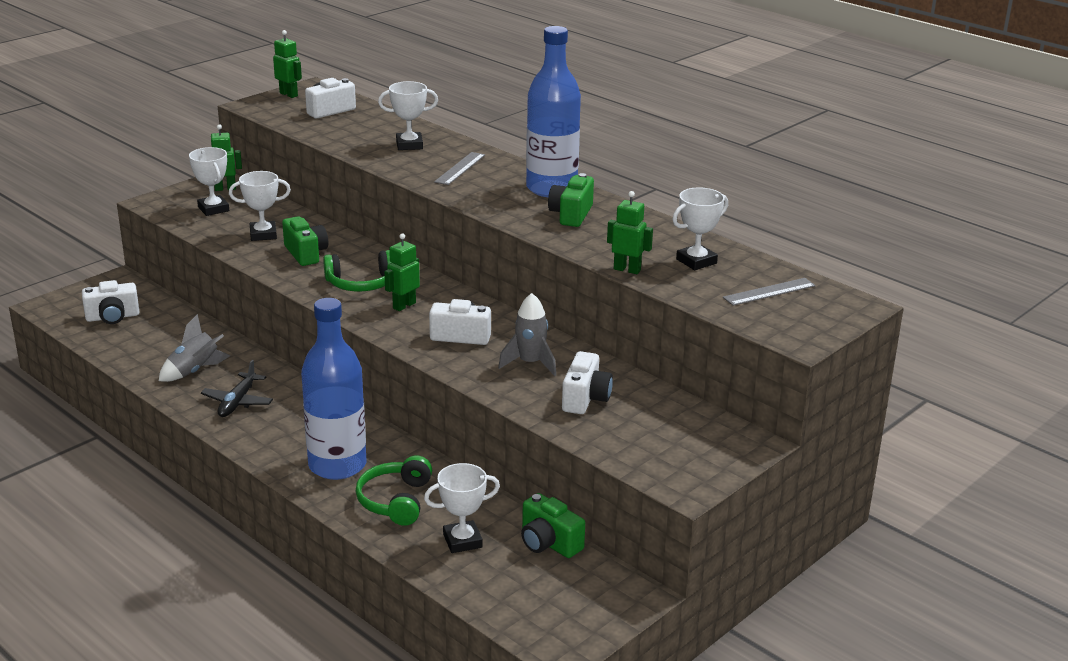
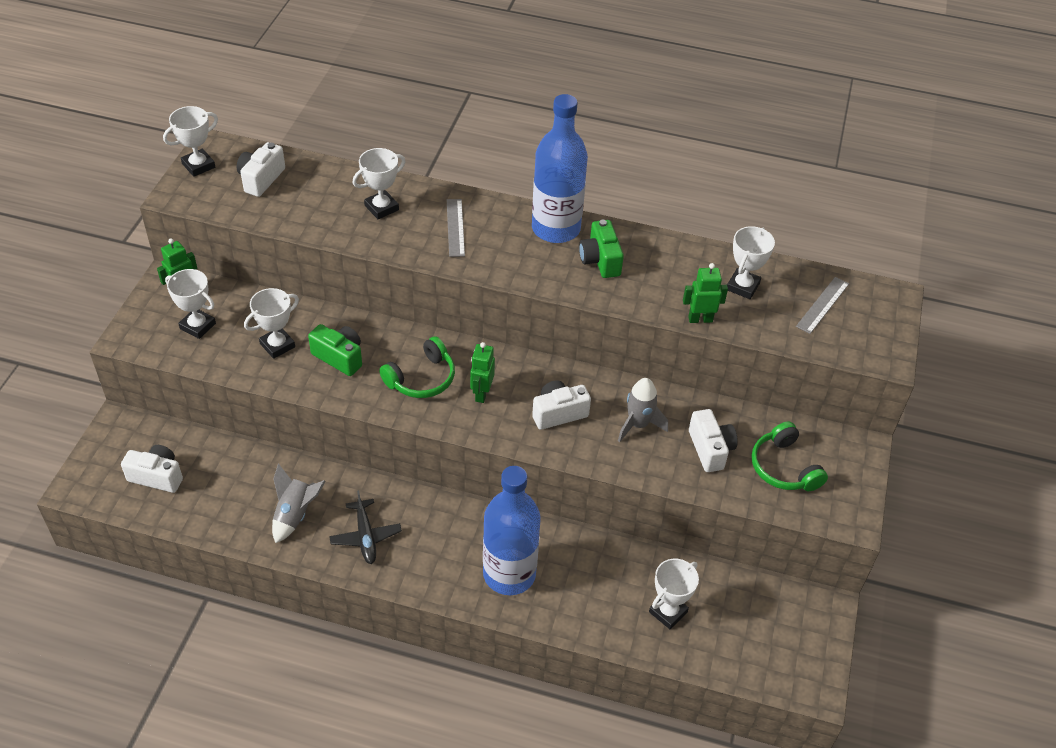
camera: 30 degrees left, 20 degrees up
(113, 317) = (157, 476): white camera -> white camera turned 120 degrees counterclockwise
(289, 94) = (198, 165): green robot -> white trophy
(396, 501) = (586, 592): green headphones -> green headphones (784, 467)
(548, 543) = (730, 583): green camera -> none

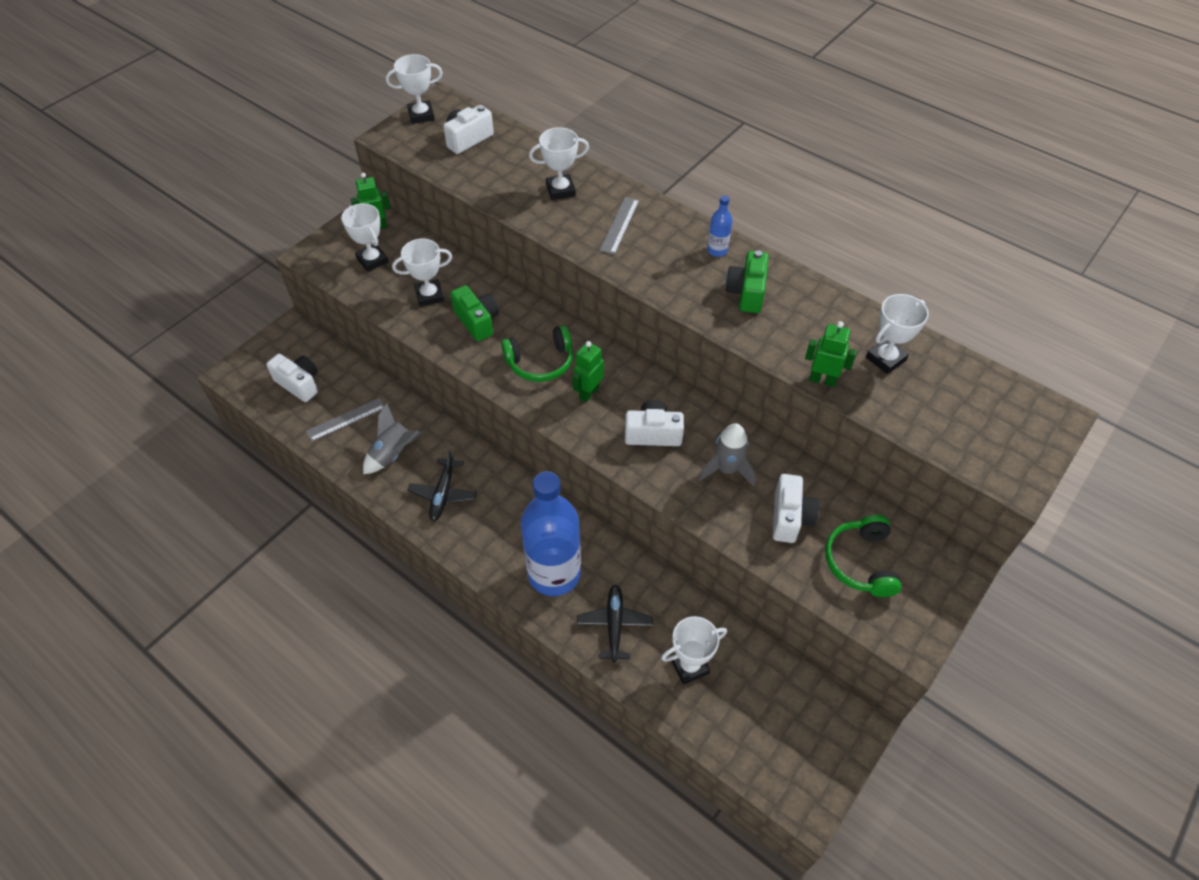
camera: 25 degrees right, 5 degrees up
(556, 229) = (717, 250): blue bottle -> blue bottle, size x0.41
(586, 600) = (614, 625): none -> black plane
(822, 305) = (967, 402): grey ruler -> grey ruler (346, 419)

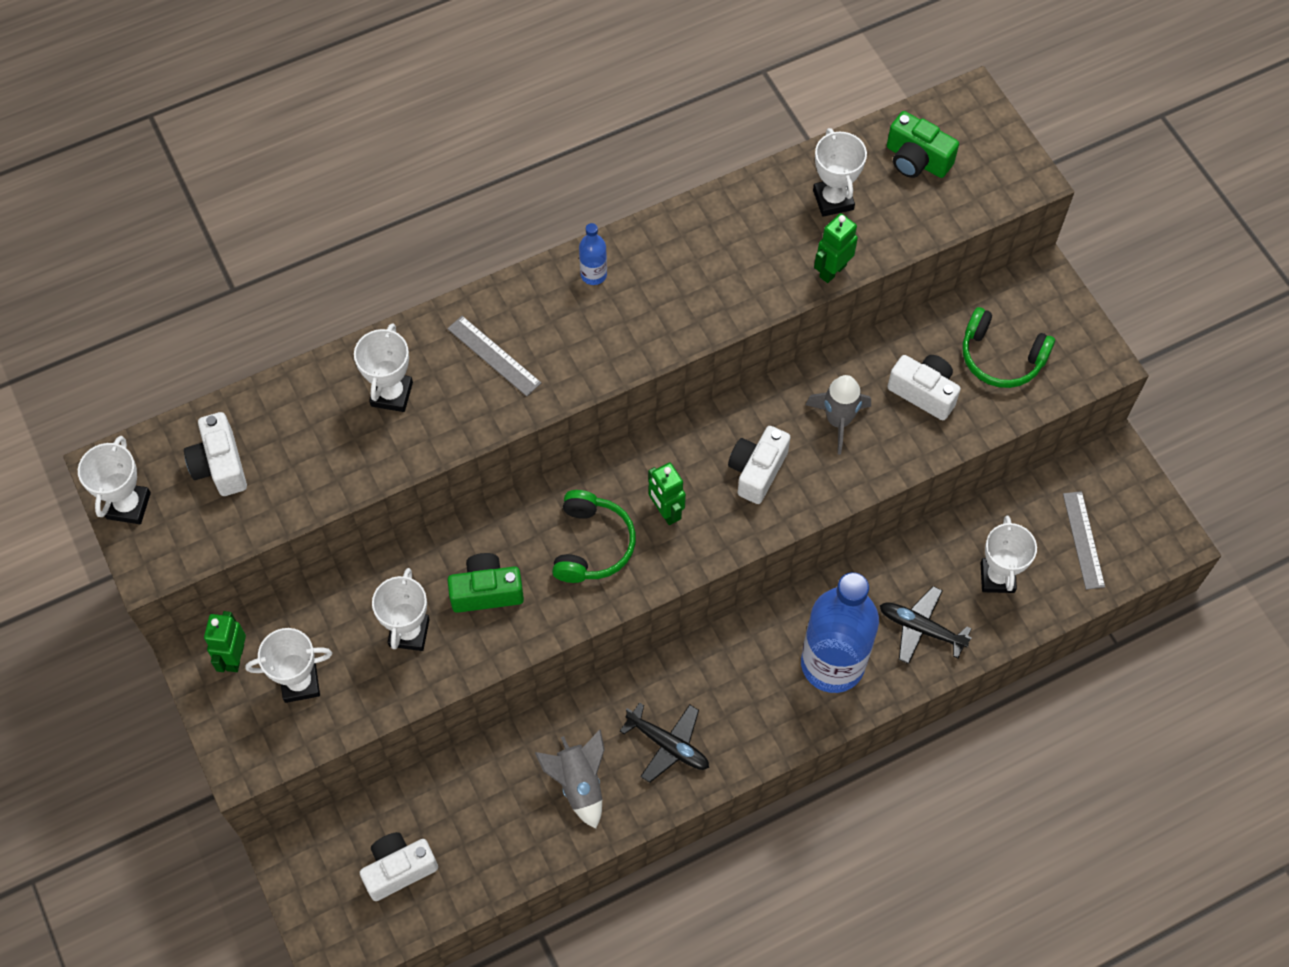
camera: 65 degrees left, 10 degrees up
(346, 419) = (493, 825): grey ruler -> grey ruler (1083, 540)
(746, 292) = (675, 278): green camera -> green camera (916, 160)

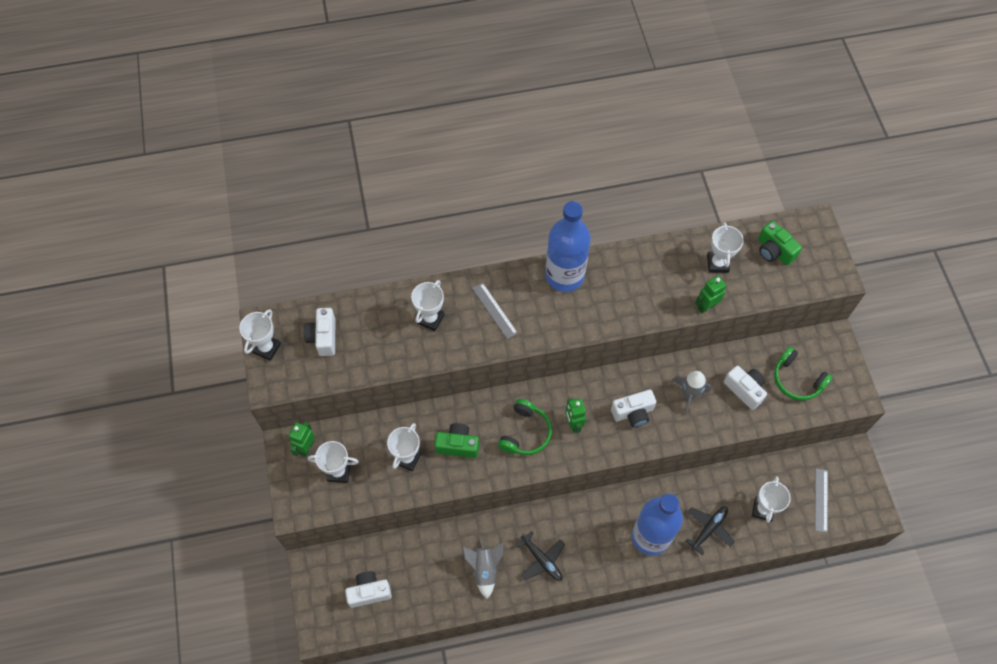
camera: 15 degrees right, 0 degrees up
(593, 274) = (564, 276): blue bottle -> blue bottle, size x2.46
(757, 471) = (633, 413): white camera -> white camera turned 150 degrees counterclockwise
(921, 628) = (709, 529): black plane -> black plane turned 90 degrees clockwise

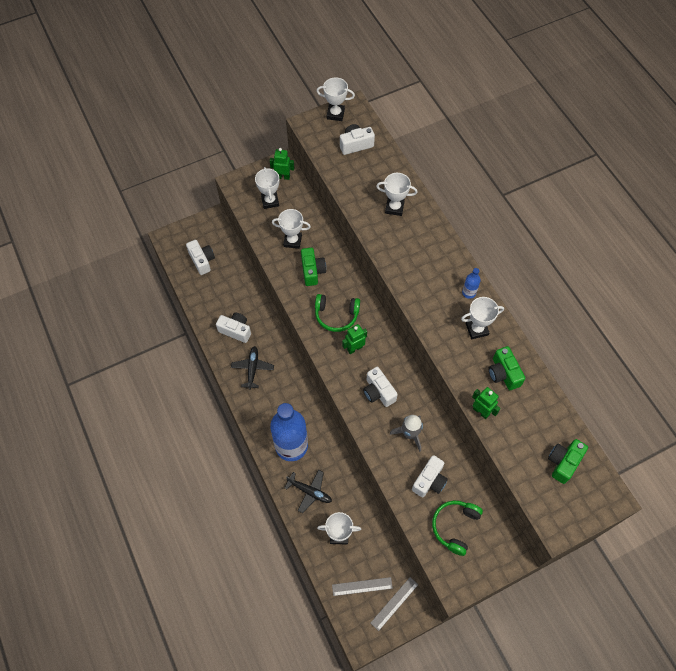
camera: 75 degrees right, 0 degrees up
(484, 569) = (236, 330): grey rocket -> white camera
(494, 310) = (418, 249): grey ruler -> grey ruler (394, 603)
(542, 560) = (252, 368): black plane -> black plane turned 150 degrees clockwise
(564, 276) = (469, 293): blue bottle -> blue bottle, size x0.41
(668, 273) = (503, 373): none -> green camera
(717, 264) = (529, 414): white trophy -> white trophy (476, 329)

